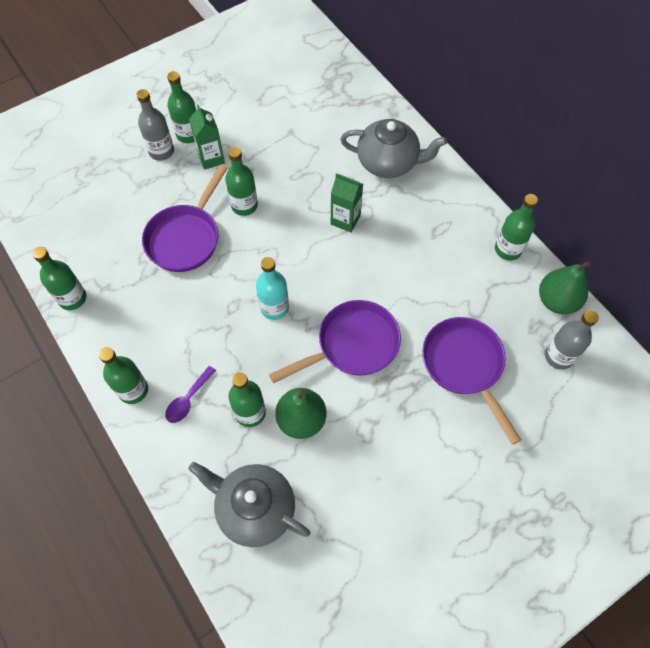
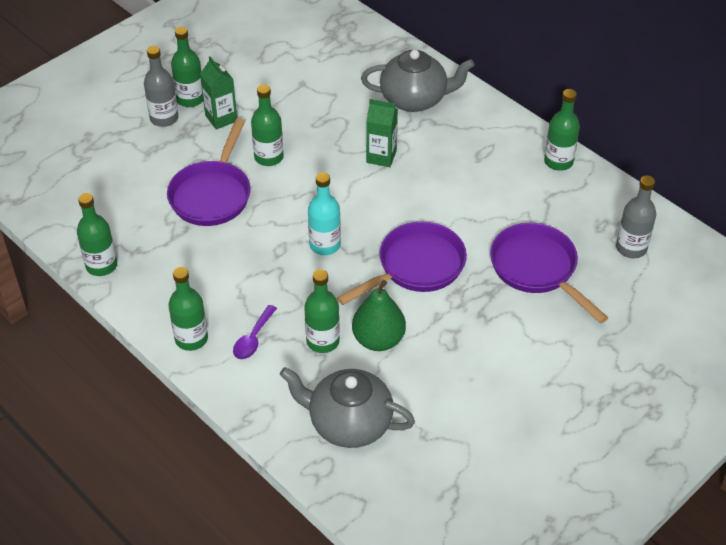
camera: 10 degrees left, 15 degrees down
(557, 301) = (618, 200): green pear -> none

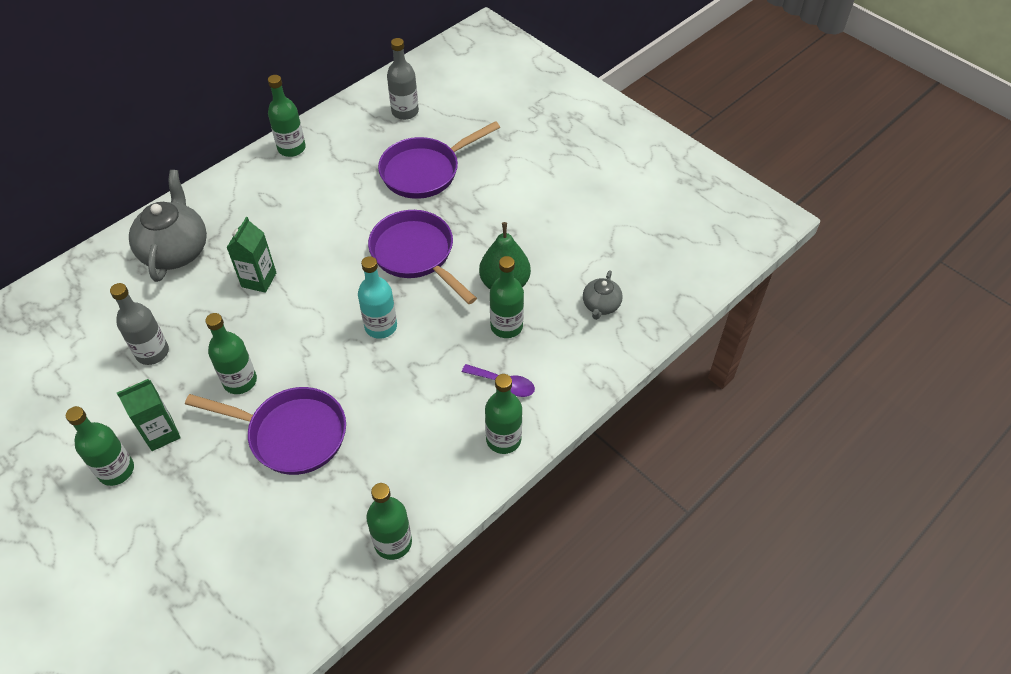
camera: 90 degrees left, 5 degrees up
(164, 118) = (146, 498): grey bottle -> grey bottle (152, 352)
(348, 423) = (601, 305): grey teapot -> grey teapot, size x0.52

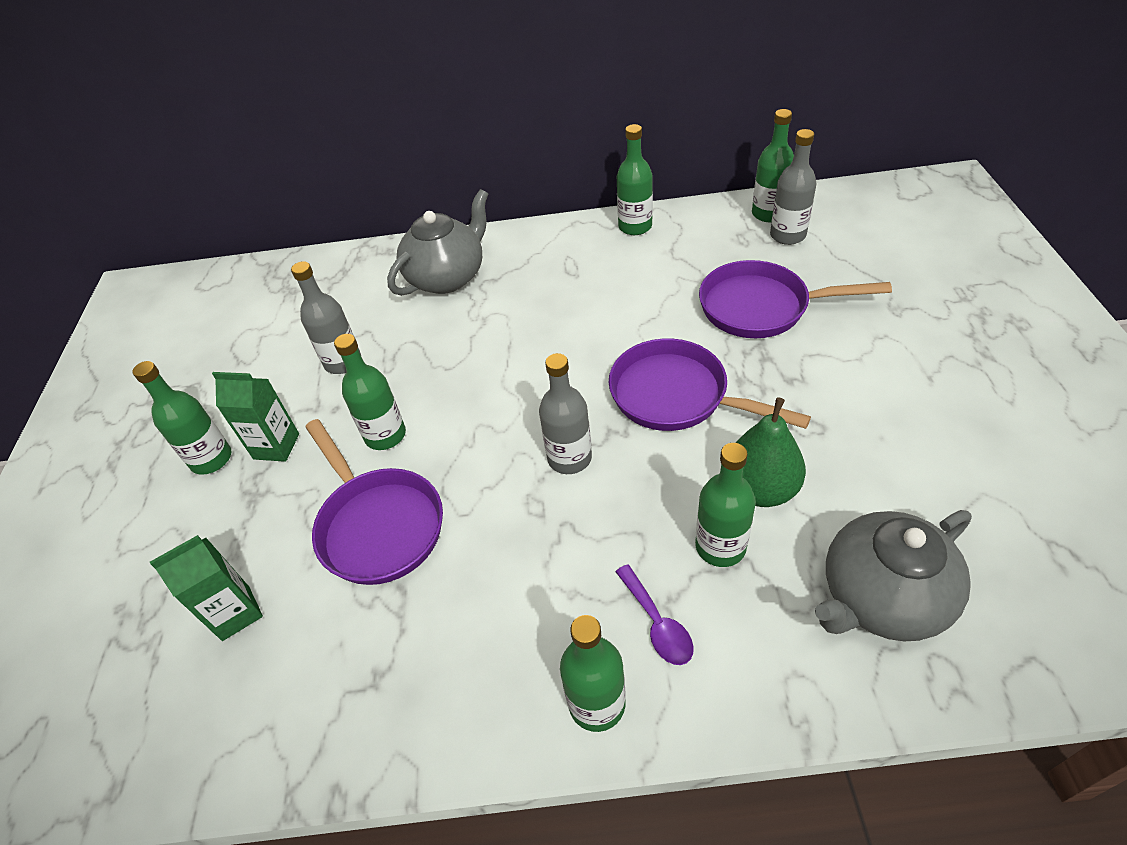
camera: 45 degrees right, 5 degrees down
(259, 280) = (493, 341): green carton -> green carton (236, 613)
(381, 326) = (569, 458): turquoise bottle -> grey bottle
(393, 542) = (356, 744): green bottle -> green bottle (768, 214)
(416, 254) = (676, 396): purple pan -> purple pan turned 60 degrees counterclockwise
(601, 305) = (881, 597): grey teapot -> grey teapot, size x1.93

